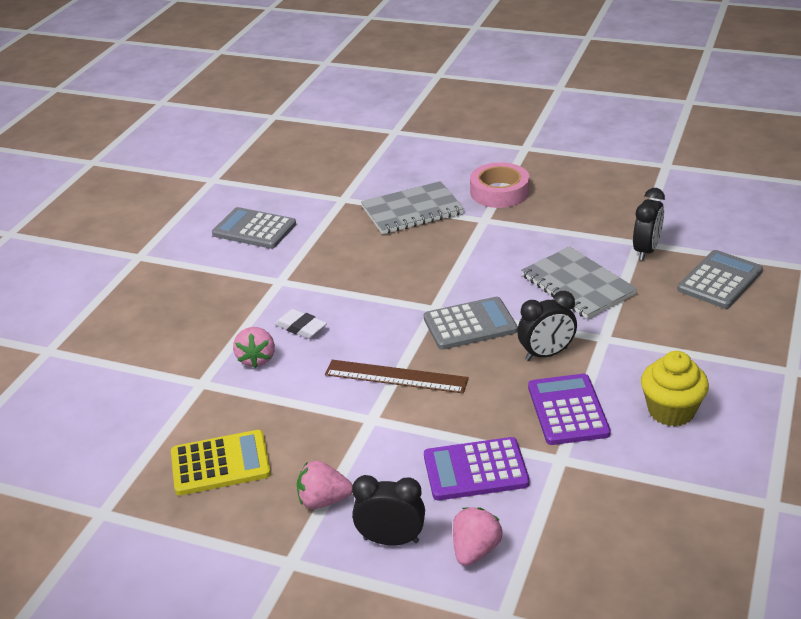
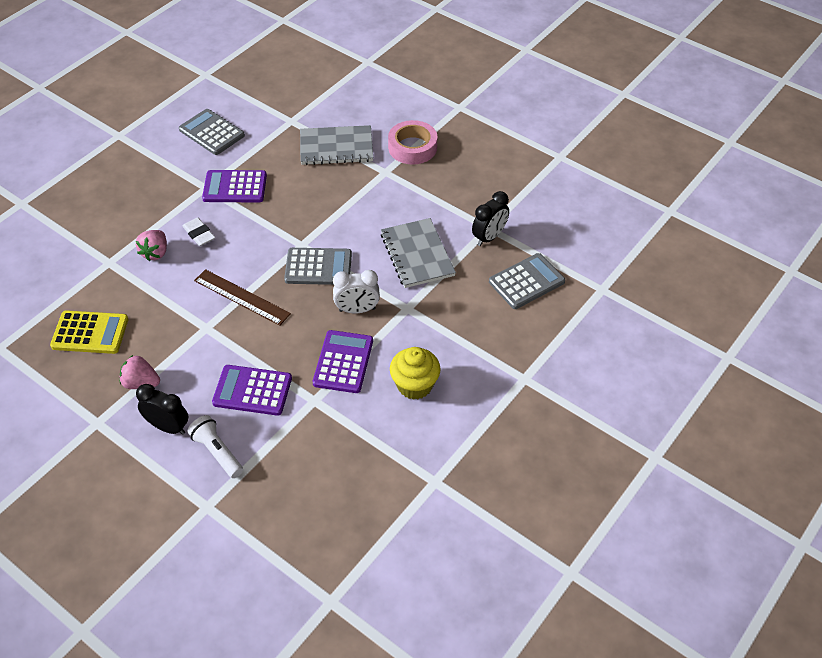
camera: 15 degrees right, 15 degrees up
(316, 273) = (235, 187): none -> purple calculator
(475, 550) = (217, 452): pink strawberry -> white flashlight
(546, 354) = (357, 310): black clock -> white clock

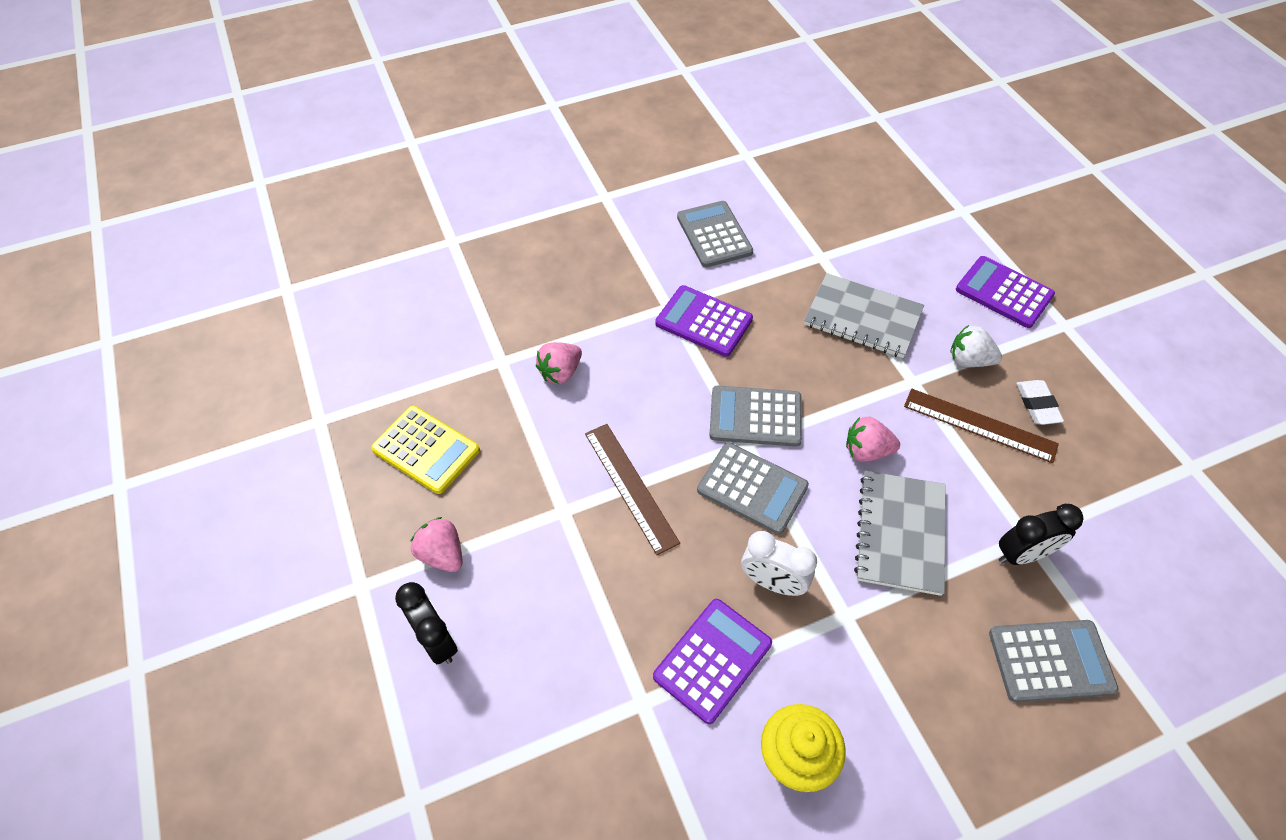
camera: 30 degrees right, 5 degrees up
(199, 234) = (626, 369): white eraser -> white eraser (1037, 405)
(217, 452) = (474, 716): white flashlight -> none
(252, 391) = (569, 641): purple calculator -> purple calculator (1004, 292)
(299, 228) = (755, 417): none -> grey calculator
(376, 220) = (866, 451): none -> pink strawberry
(412, 147) = (969, 360): pink tape -> white strawberry
(435, 180) = (979, 425): none -> brown ruler

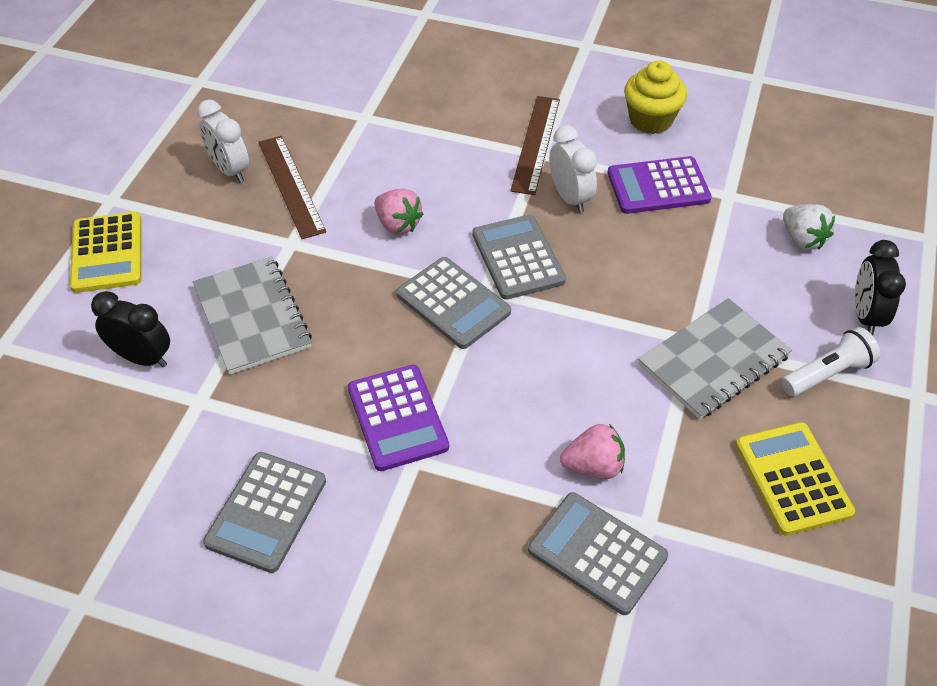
camera: 140 degrees left, 5 degrees down
(442, 554) = (827, 373): pink strawberry -> white flashlight
(630, 486) = (617, 321): brown ruler -> brown ruler (536, 144)
(900, 533) = (445, 168): grey notebook -> grey notebook (713, 360)
(969, 360) = (225, 227): white strawberry -> white strawberry (802, 239)
(1004, 292) = (107, 253): purple calculator -> yellow calculator
(1022, 554) = (382, 112): black clock -> black clock (142, 358)
(1037, 405) = (230, 170): white eraser -> white clock
(1050, 661) = (443, 68): grey calculator -> grey calculator (597, 553)

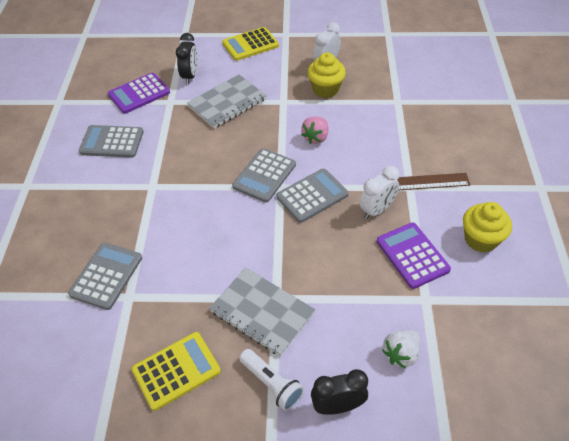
camera: 75 degrees right, 0 degrees up
(291, 186) = (325, 89): brown ruler -> yellow cupcake
(397, 418) = (177, 173): purple calculator -> purple calculator (139, 94)
(593, 466) = (164, 263): pink strawberry -> none

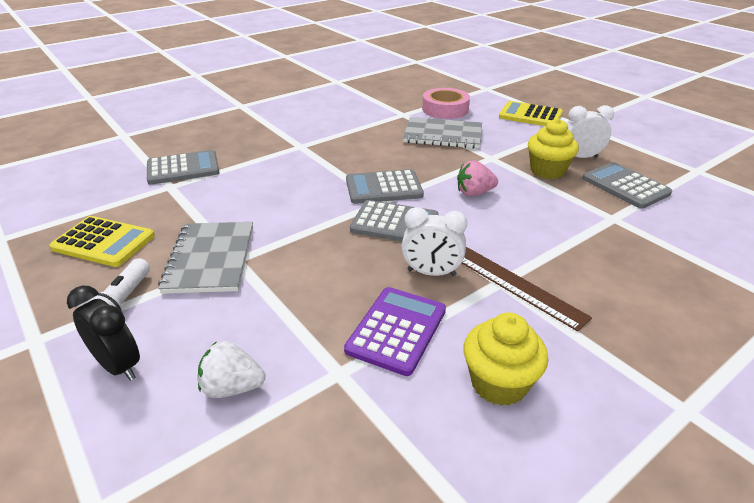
camera: 50 degrees right, 15 degrees down
(112, 142) = (325, 113): grey calculator -> grey calculator (625, 186)
(139, 94) = (391, 101): purple calculator -> none
(190, 76) = (445, 109): black clock -> pink tape

